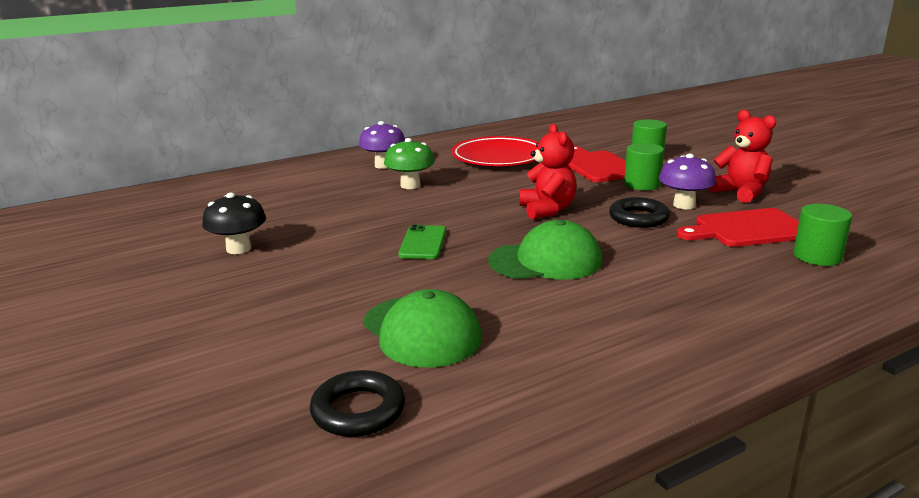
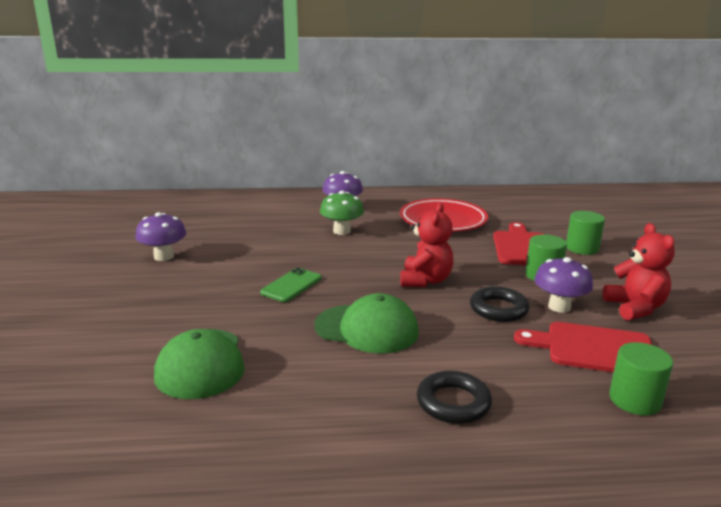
camera: 25 degrees right, 0 degrees up
(239, 249) = (164, 256): black mushroom -> purple mushroom
(358, 410) = (84, 414): black ring -> black ring (453, 403)

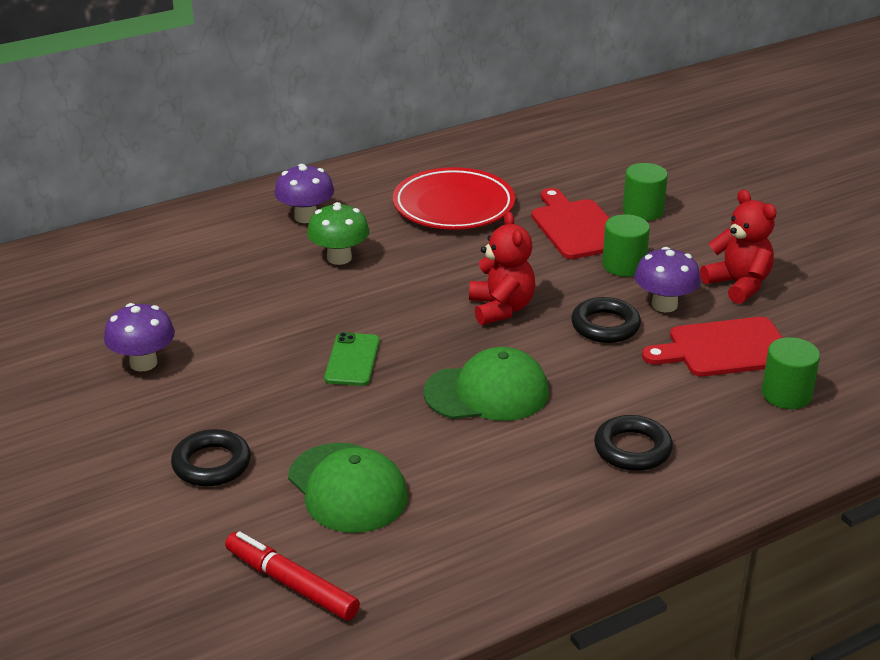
camera: 25 degrees left, 10 degrees up
(83, 419) = (291, 584): none -> red marker
(132, 321) = (211, 464): none -> black ring

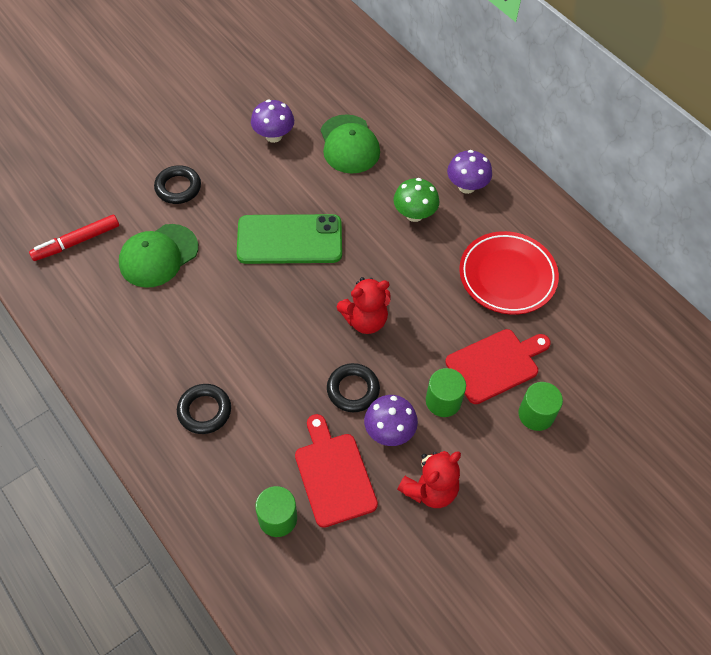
camera: 80 degrees right, 25 degrees up
(291, 584) = (76, 242): red marker -> red marker turned 150 degrees counterclockwise
(352, 360) = (289, 240): green phone -> green phone, size x1.89
(487, 392) = (261, 320): green cap -> green cap (349, 144)

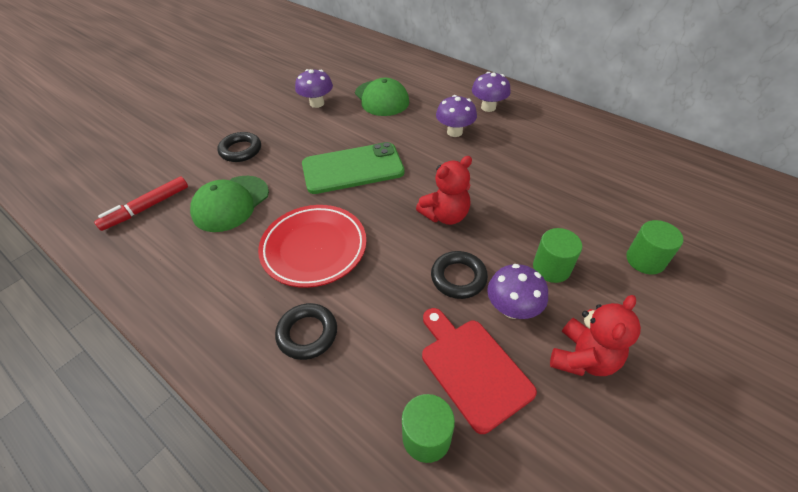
camera: 10 degrees left, 10 degrees down
(414, 214) = (454, 132): green mushroom -> purple mushroom
(495, 364) = (582, 226): red cutting board -> none
(507, 276) = (554, 158): red plate -> red plate (314, 248)

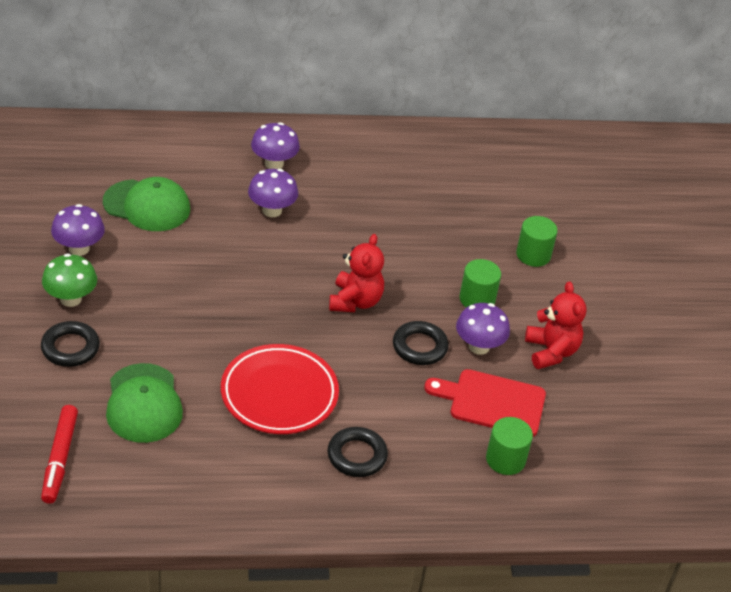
camera: 50 degrees left, 5 degrees down
(277, 126) = (71, 299): none -> green mushroom
(353, 168) = (219, 303): green phone -> none

